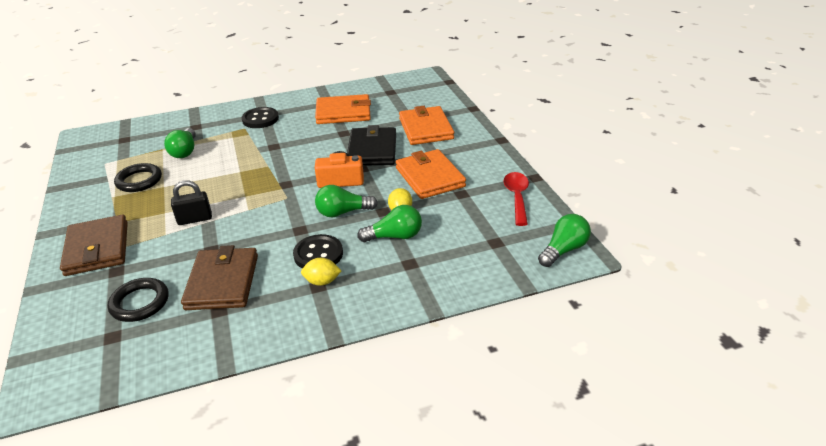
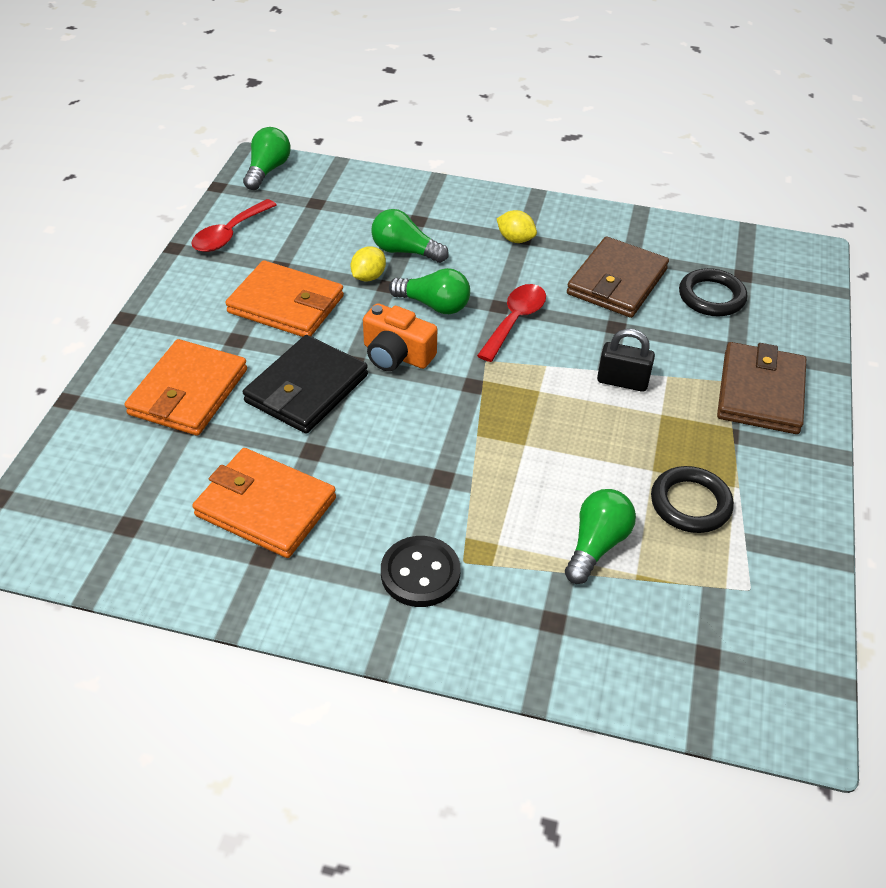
camera: 150 degrees left, 10 degrees up
(283, 225) = (515, 320): none -> red spoon
(318, 254) = (499, 268): black button -> none
(430, 177) = (286, 304): orange wallet -> orange wallet turned 75 degrees counterclockwise
(563, 250) = (267, 170): green light bulb -> green light bulb turned 120 degrees clockwise

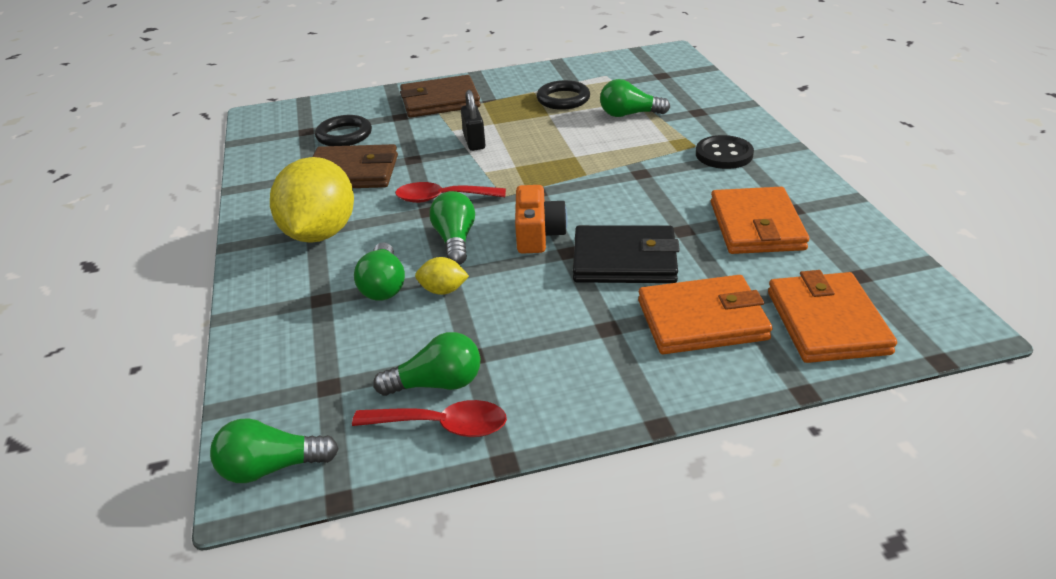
camera: 115 degrees left, 10 degrees down
(268, 243) = (437, 384): none -> green light bulb
(286, 304) = (529, 321): orange wallet -> orange wallet (827, 322)
(515, 239) = (320, 233): yellow lemon -> yellow lemon, size x2.36

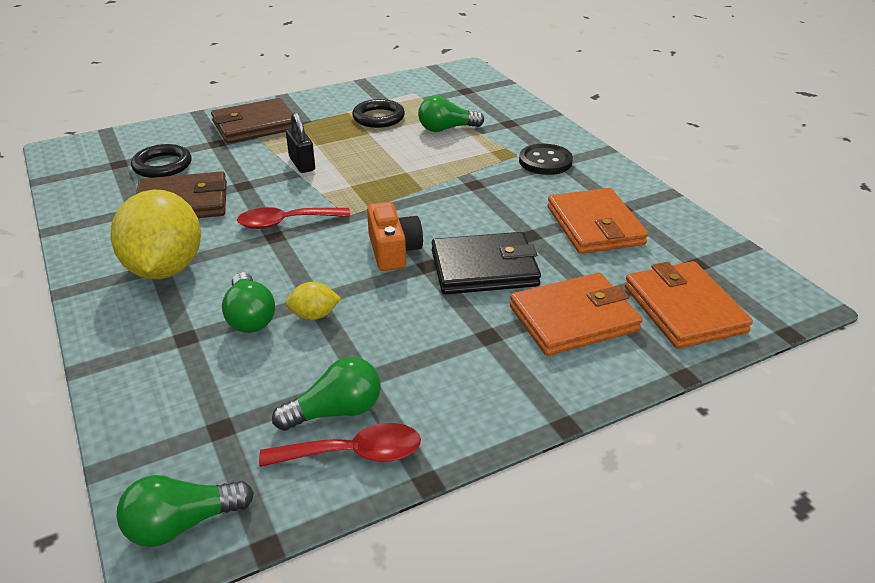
camera: 15 degrees left, 0 degrees up
(455, 240) = (311, 264): green light bulb -> none

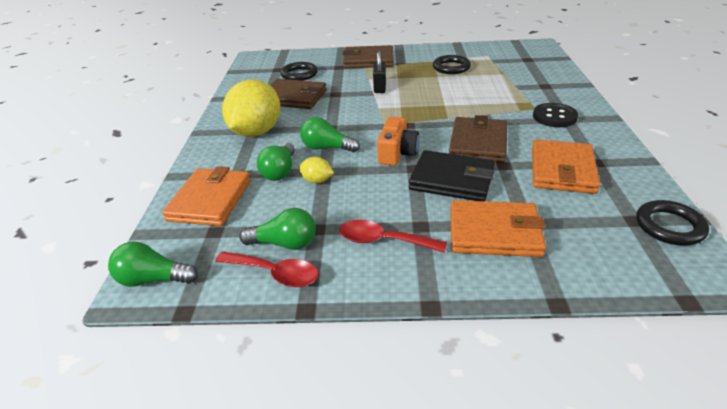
camera: 30 degrees right, 0 degrees up
(286, 222) = (343, 121): red spoon -> red spoon (383, 241)
(446, 129) = (494, 82): green light bulb -> green light bulb (327, 148)
(482, 214) = (478, 143): none -> brown wallet
(684, 309) = (596, 252): orange wallet -> orange wallet (210, 200)
(730, 261) = (669, 226): none -> black ring

